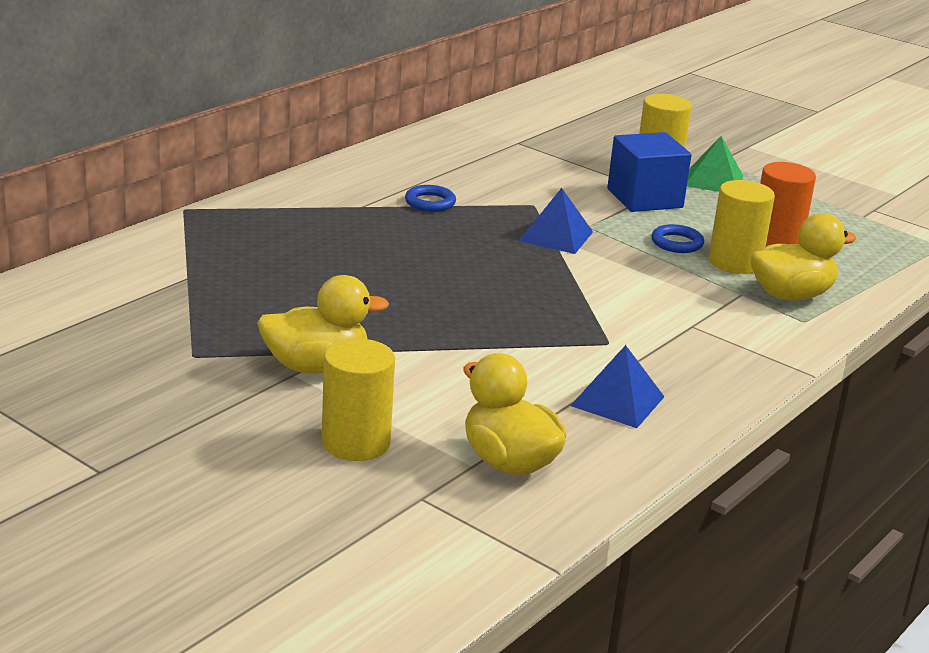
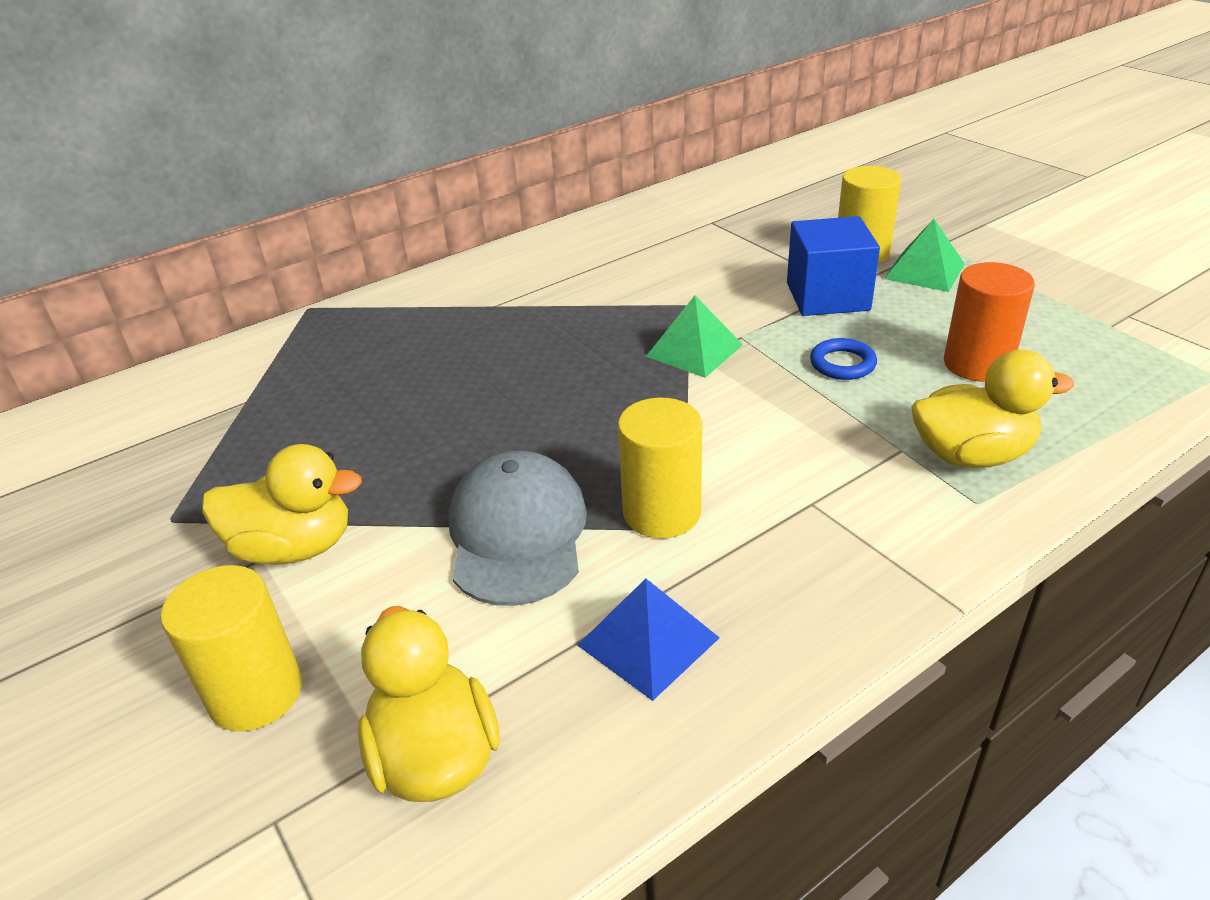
camera: 20 degrees right, 10 degrees up
(430, 202) = (571, 301): blue ring -> none
(487, 351) = (517, 533): none -> grey cap
(556, 236) = (694, 350): blue pyramid -> green pyramid
(734, 262) = (909, 396): yellow cylinder -> yellow cylinder (661, 512)

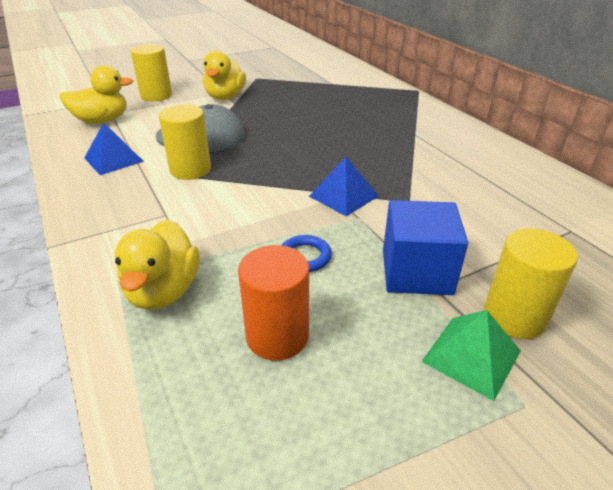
camera: 95 degrees right, 0 degrees up
(694, 350) = (343, 196): green pyramid -> blue pyramid

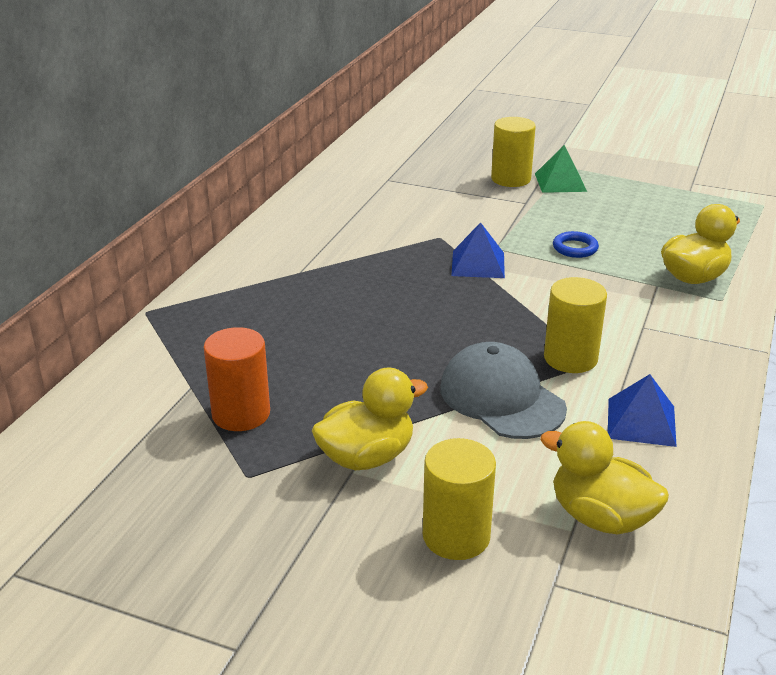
camera: 130 degrees left, 5 degrees down
(277, 336) = (646, 229): orange cylinder -> orange cylinder (241, 414)
(416, 272) = (521, 211): blue cube -> none

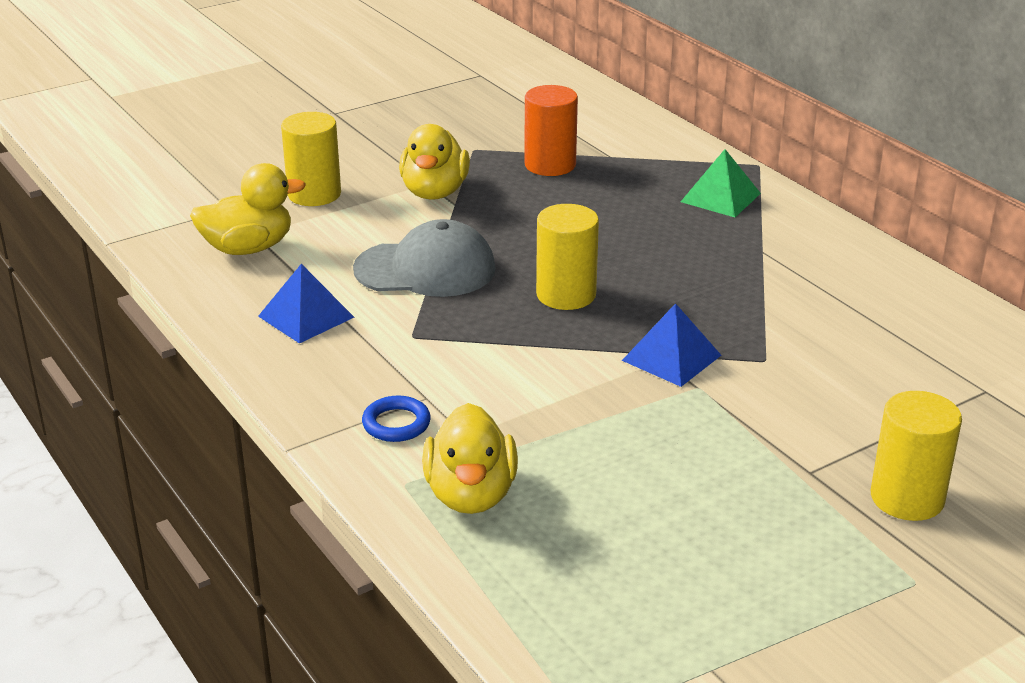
camera: 125 degrees right, 0 degrees up
(560, 182) = (857, 541): green pyramid -> green pyramid (720, 197)
(570, 358) = (433, 328): yellow cylinder -> yellow cylinder (566, 295)
(575, 248) = (638, 443): blue ring -> blue ring (396, 424)

